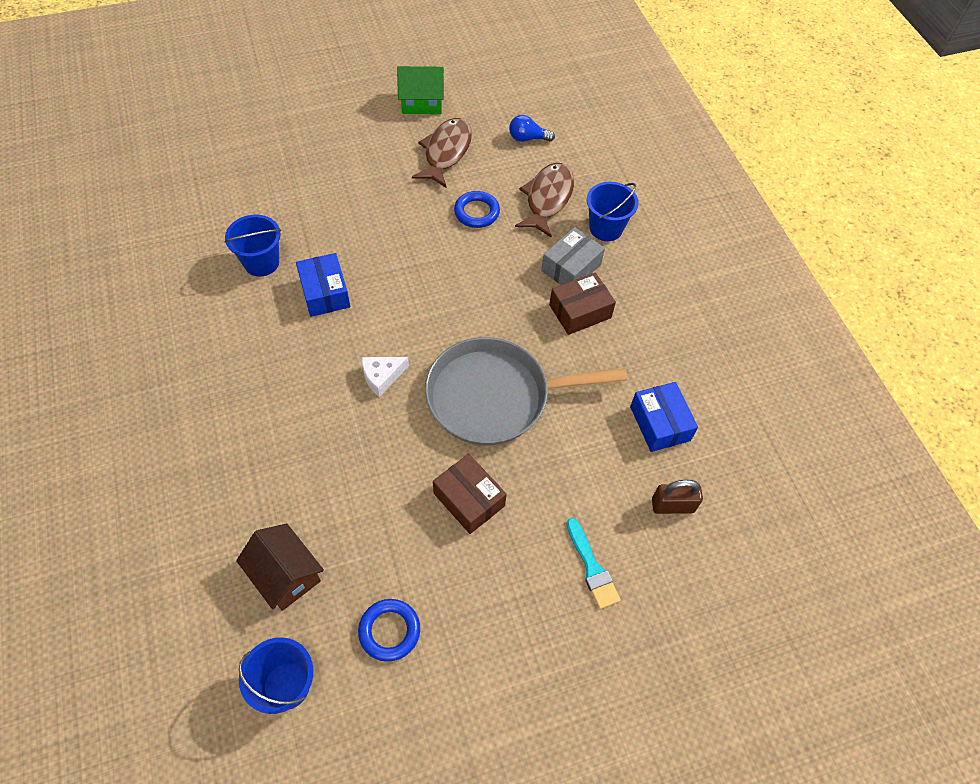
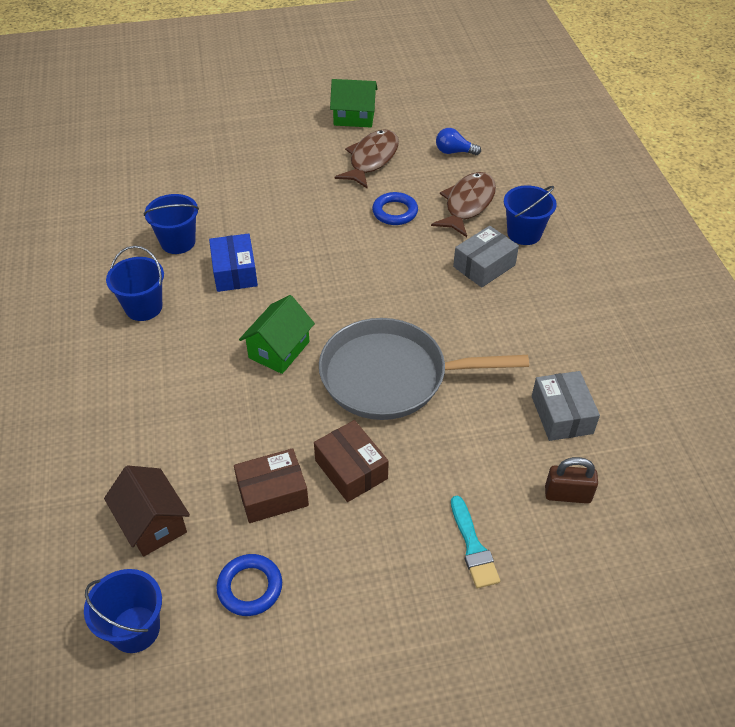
camera: 10 degrees right, 10 degrees down
(238, 340) = (143, 307): none -> blue bucket
(382, 377) = (279, 350): white cheese -> green house
(580, 311) = (488, 305): brown box -> brown box (272, 494)
(660, 423) = (561, 415): blue box -> grey box

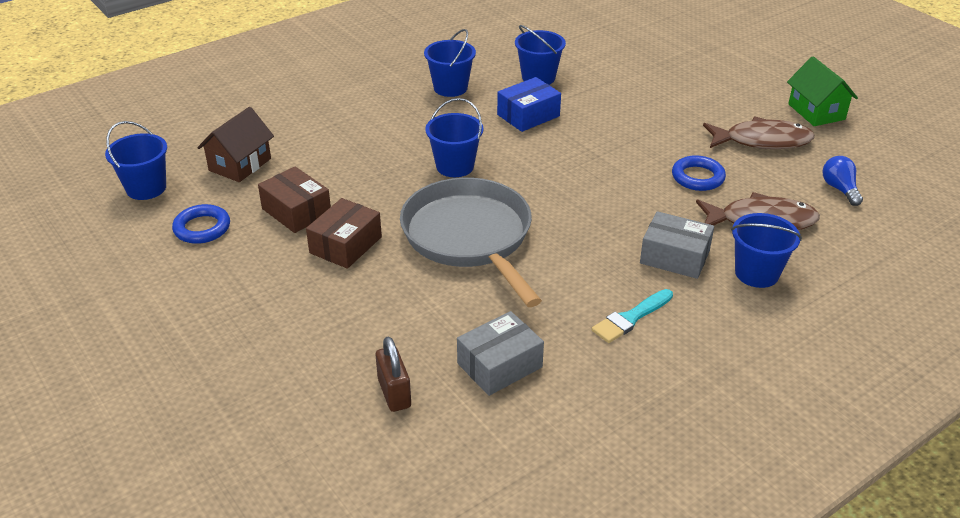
camera: 65 degrees right, 10 degrees down
(279, 350) = (455, 166): green house -> blue bucket
(473, 547) = (298, 341): turquoise brush -> turquoise brush (630, 318)

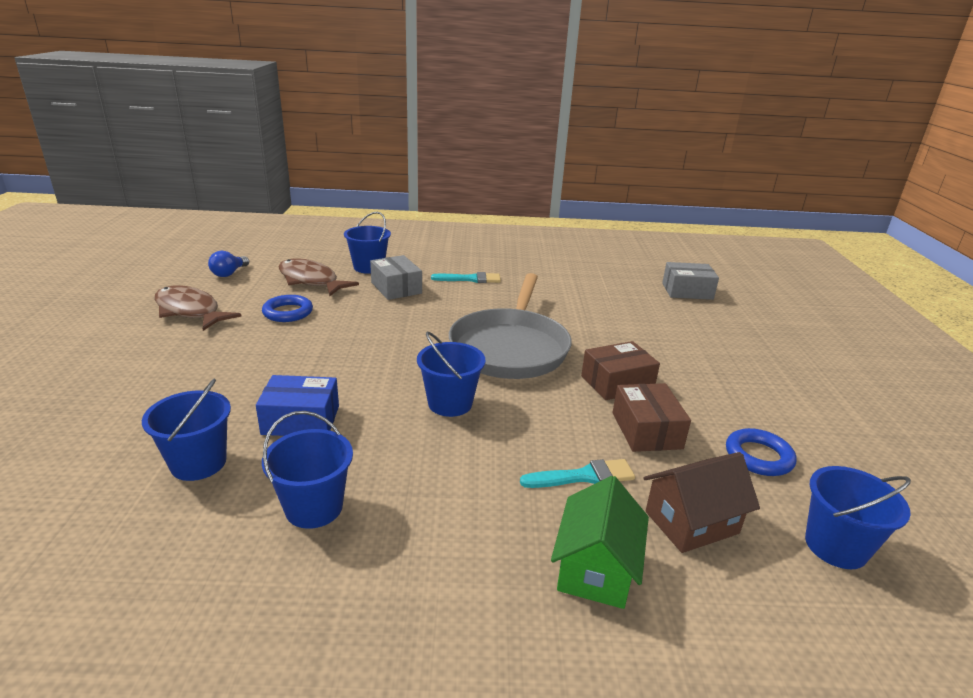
camera: 145 degrees left, 10 degrees down
(321, 161) = (583, 476): none -> turquoise brush
(394, 393) = (642, 302): brown padlock -> none
(499, 365) = (570, 290): grey box -> grey box (687, 291)
(816, 112) = (100, 309): green house -> green house (595, 569)

